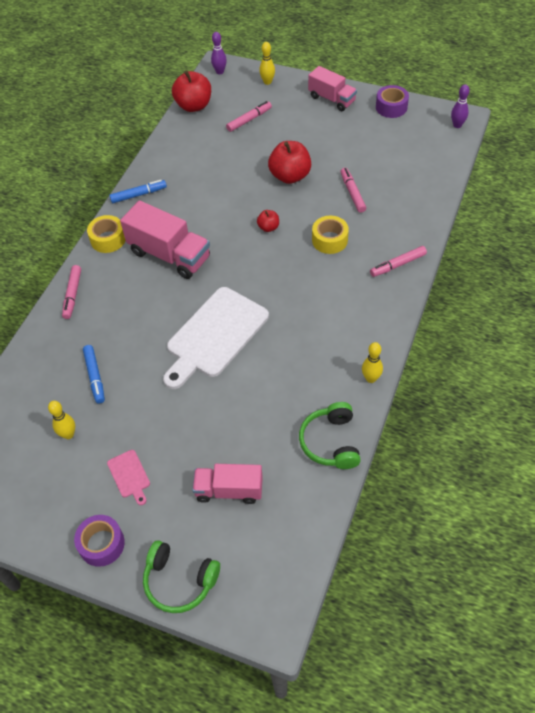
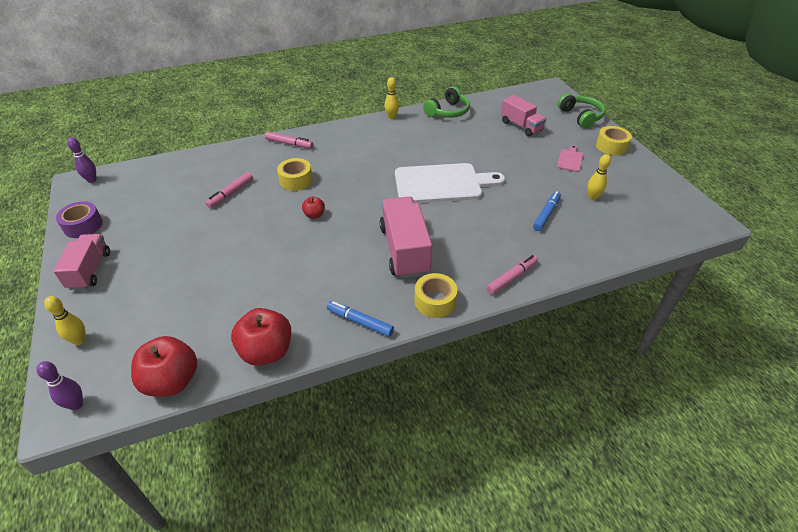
camera: 135 degrees left, 10 degrees down
(101, 544) = (611, 146): purple tape -> yellow tape
(249, 120) = (169, 313): pink marker -> none
(290, 176) = (238, 236): red apple -> red apple (266, 351)

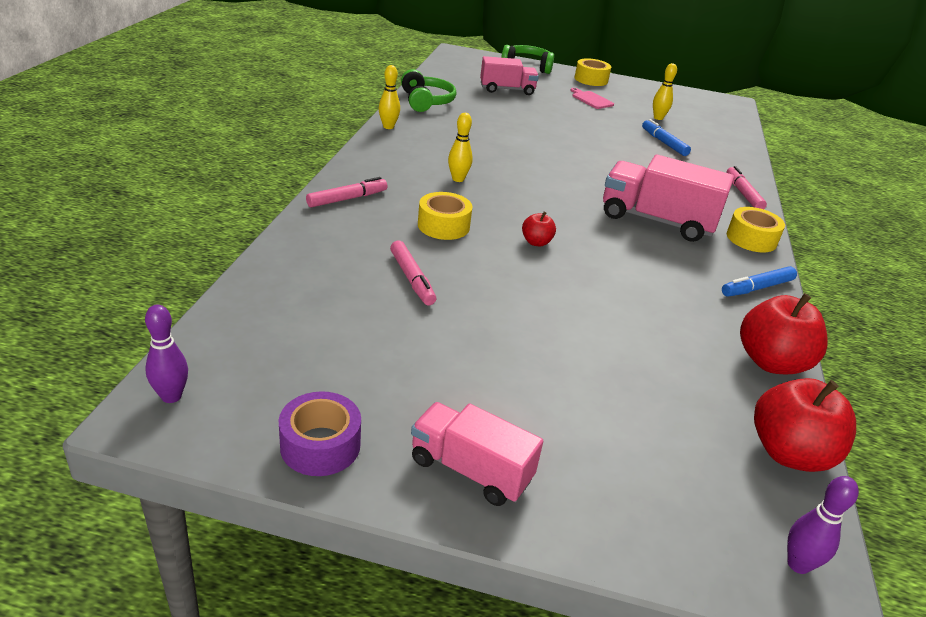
camera: 60 degrees left, 10 degrees down
(80, 340) = (651, 526): yellow bowling pin -> yellow bowling pin (458, 179)
(442, 183) = (560, 159): white cutting board -> none

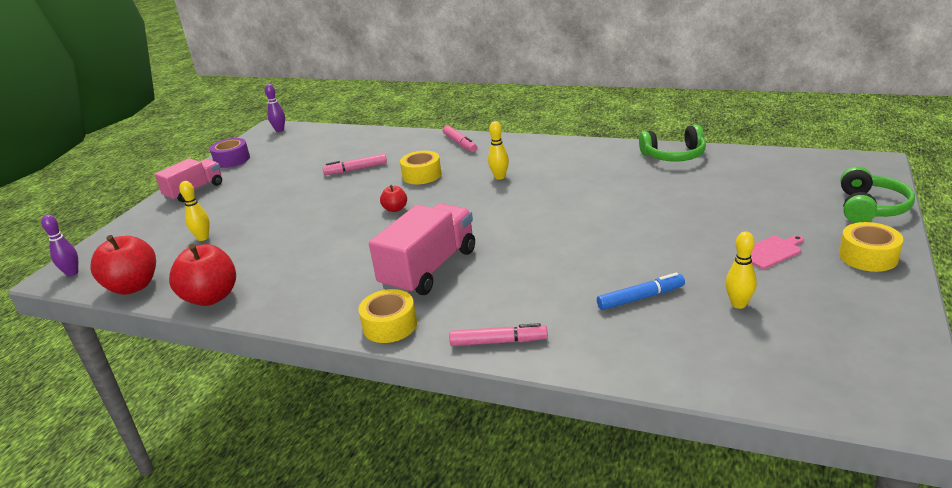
camera: 105 degrees right, 5 degrees down
(388, 127) = (597, 145): yellow bowling pin -> yellow bowling pin (203, 238)
(507, 90) = (753, 195): pink truck -> none
(757, 288) = (304, 310): blue marker -> none

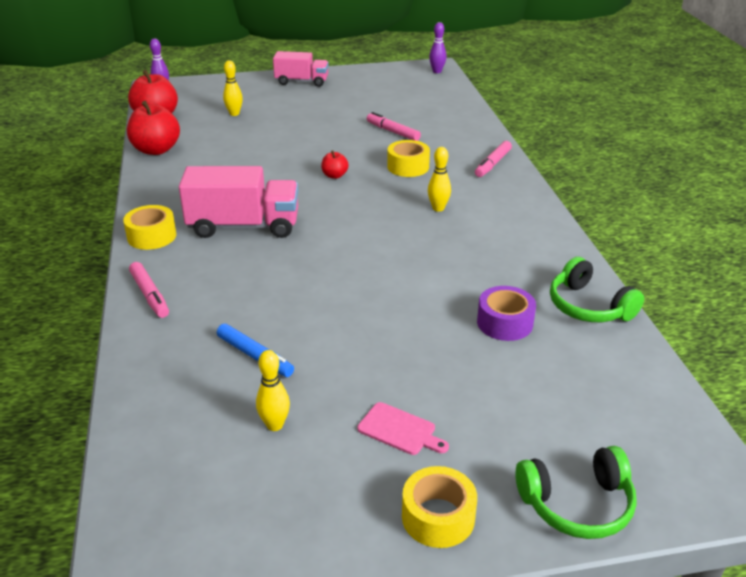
camera: 55 degrees right, 5 degrees up
(232, 160) = (365, 74): purple tape -> purple tape (504, 323)

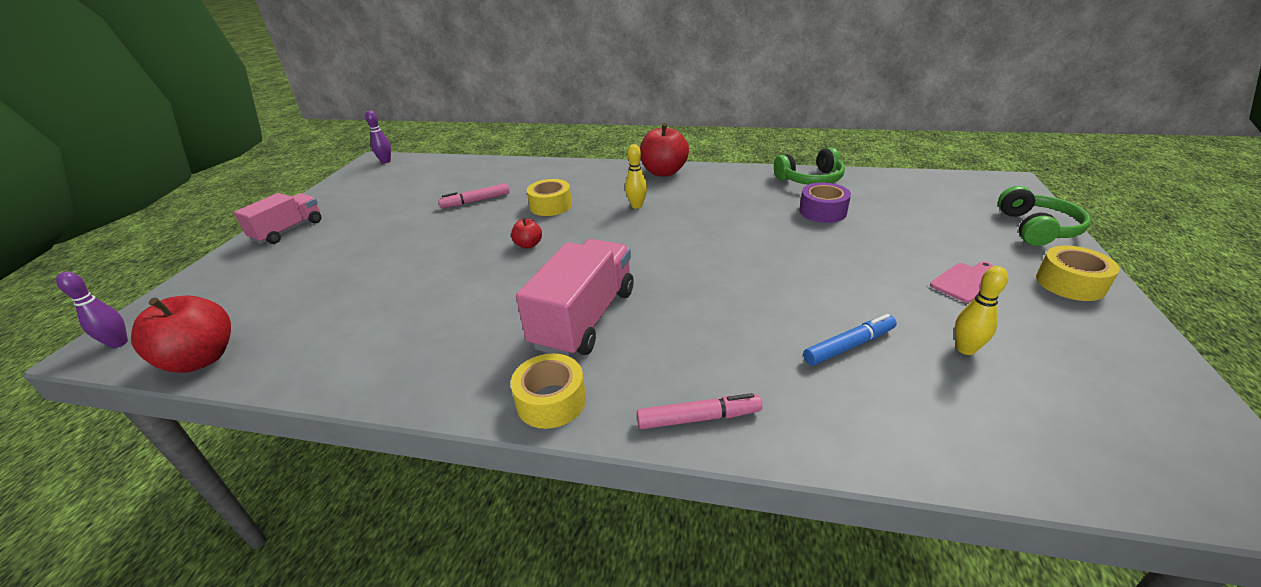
camera: 65 degrees left, 0 degrees up
(156, 150) = (308, 370): red apple -> red apple (663, 172)
(234, 114) = (298, 288): yellow bowling pin -> none
(493, 164) = (584, 171): pink marker -> none

